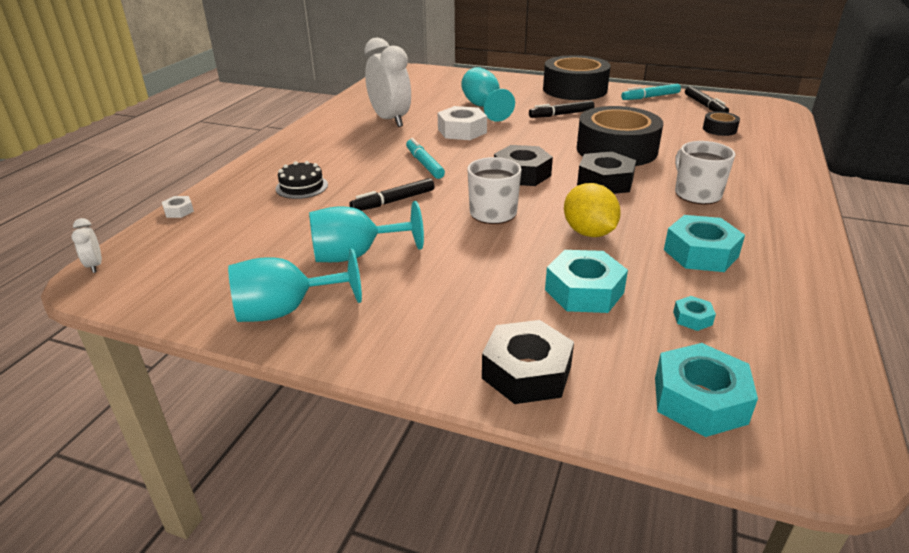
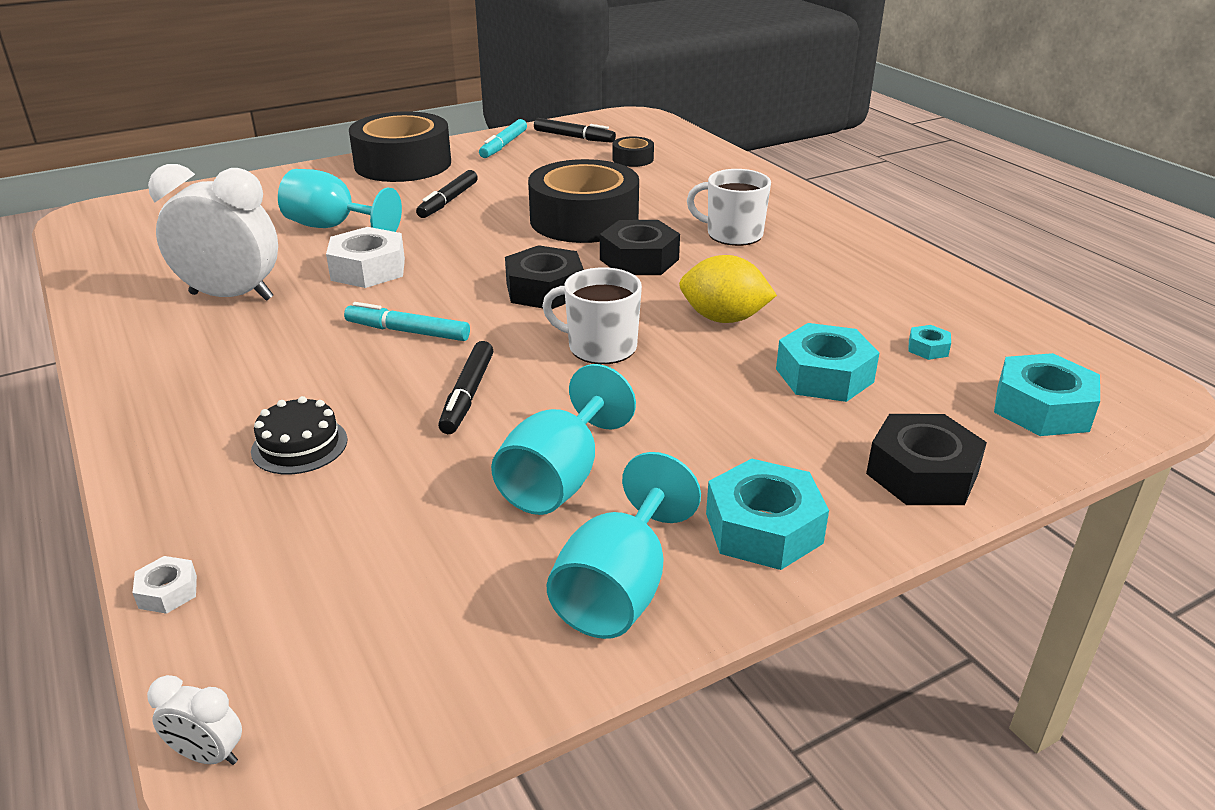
camera: 50 degrees left, 0 degrees up
(701, 253) = (834, 289): turquoise nut -> turquoise nut (763, 528)

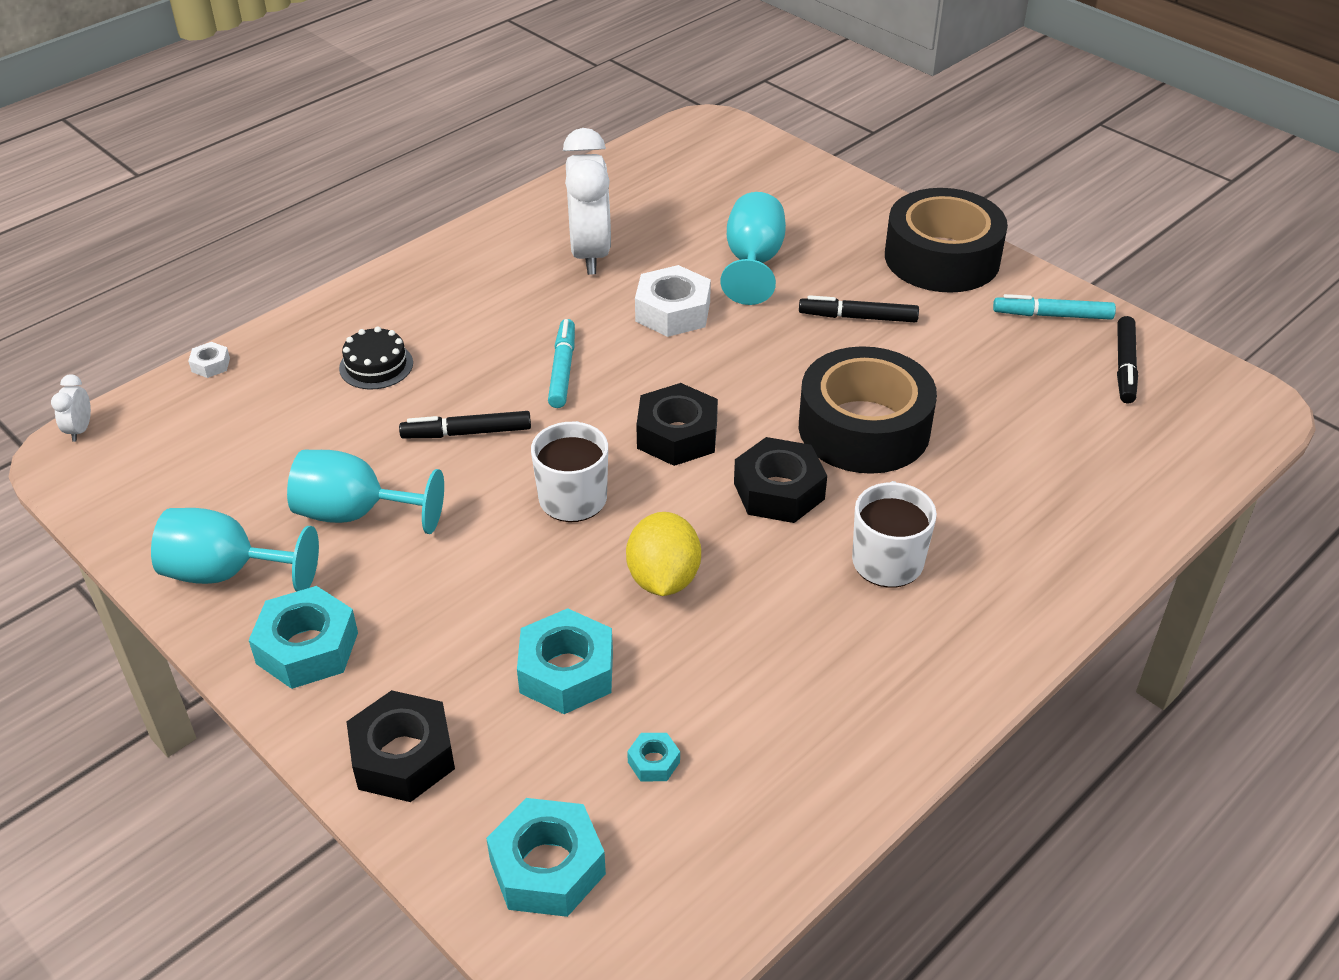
camera: 75 degrees right, 10 degrees up
(633, 159) = (1083, 433): black tape -> none

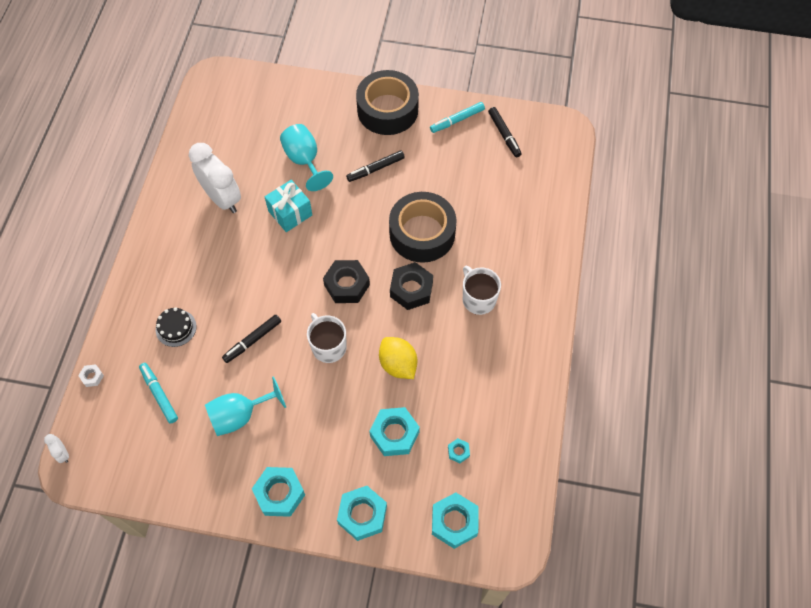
camera: 35 degrees left, 20 degrees up
(226, 573) = (210, 482): turquoise goblet -> none
(403, 757) = (362, 515): black nut -> turquoise nut
(562, 370) = (266, 278): turquoise marker -> turquoise marker (159, 394)
(672, 312) = (290, 213): white nut -> turquoise gift

